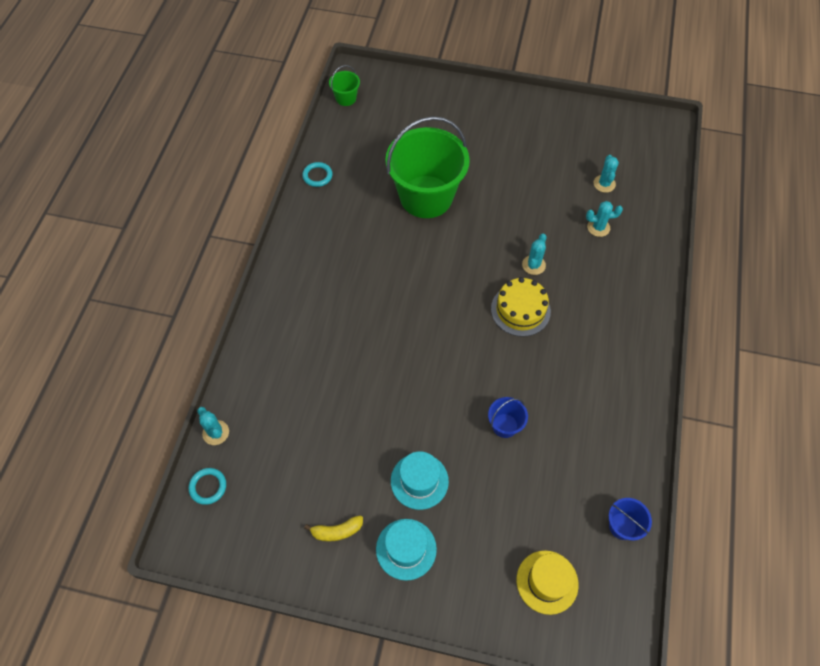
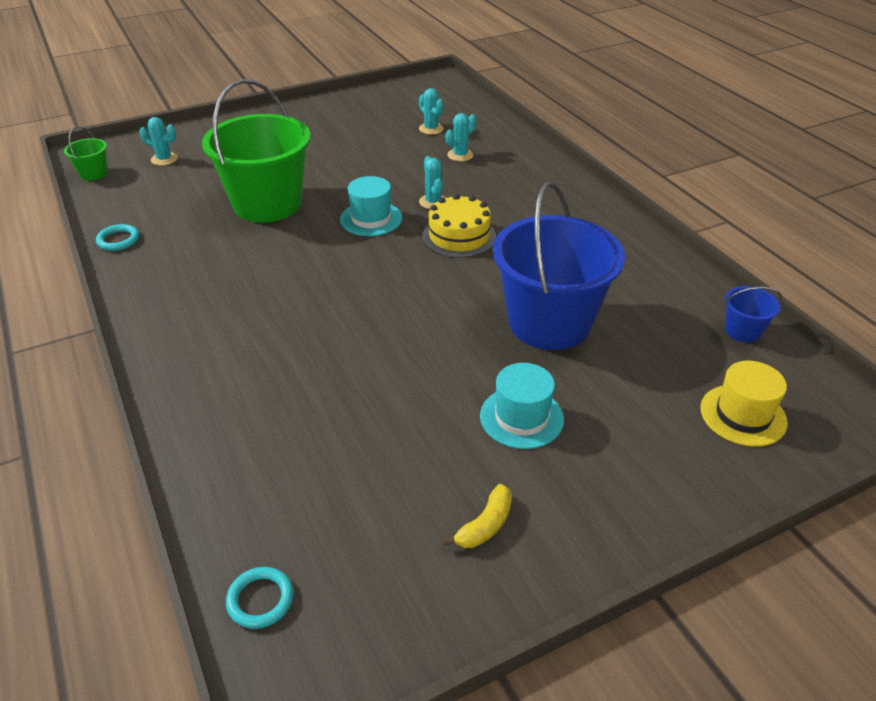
camera: 40 degrees left, 20 degrees down
(216, 432) = (213, 533): turquoise cactus -> turquoise cactus (164, 159)
(406, 549) = (581, 486): turquoise hat -> turquoise hat (371, 219)
(505, 425) = (549, 323): blue bucket -> blue bucket, size x2.40

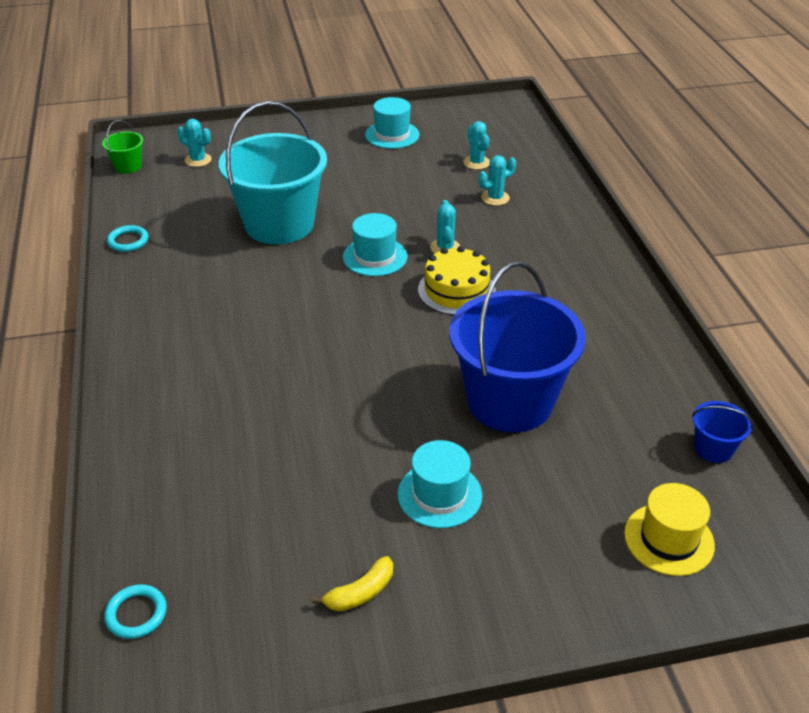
camera: 15 degrees right, 0 degrees up
(267, 204) = (279, 224): green bucket -> turquoise bucket
(344, 115) = (392, 135): none -> turquoise hat

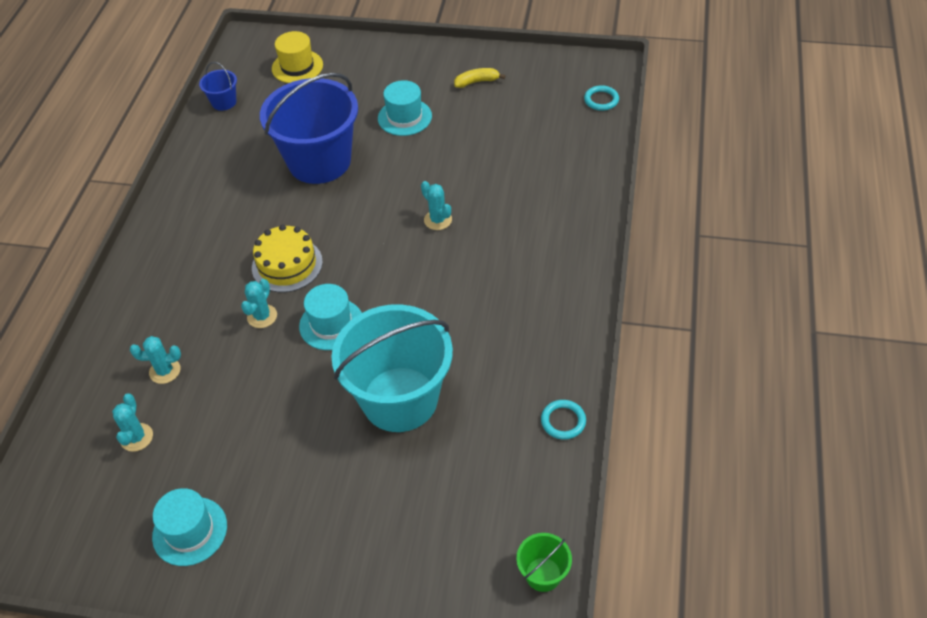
camera: 155 degrees left, 10 degrees up
(198, 160) = (451, 557): turquoise cactus -> turquoise cactus (438, 220)

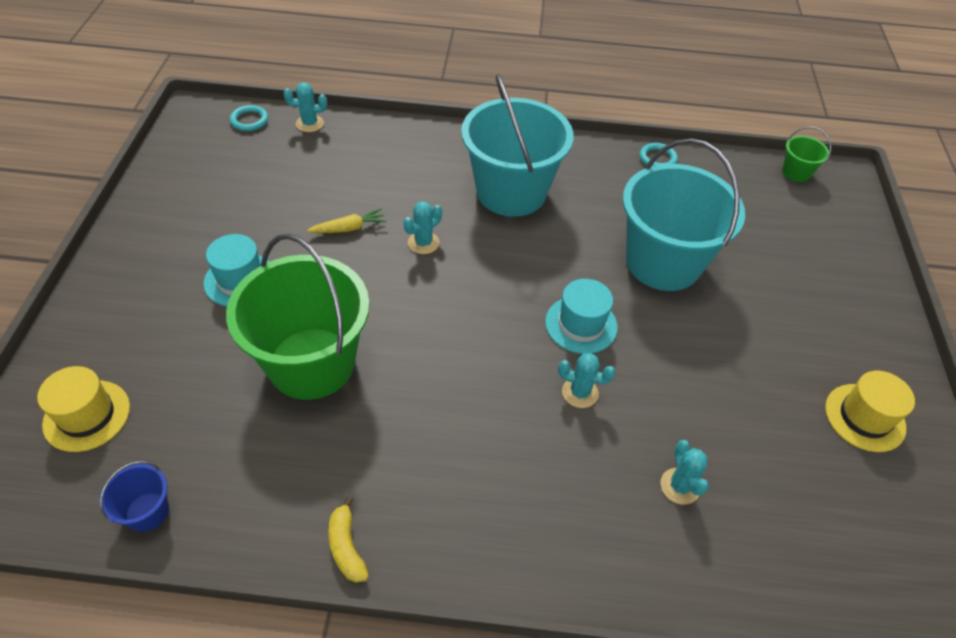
camera: 100 degrees left, 0 degrees up
(136, 437) = (778, 497): turquoise cactus -> turquoise cactus (309, 124)
(190, 531) = (864, 417): turquoise hat -> yellow hat
(287, 265) = (497, 377): yellow cake -> none
(319, 161) = (311, 363): blue bucket -> green bucket
(458, 172) = (348, 228): none -> yellow carrot
(477, 82) = (188, 215): yellow banana -> yellow banana (346, 547)
(504, 284) = (511, 192): none -> turquoise bucket

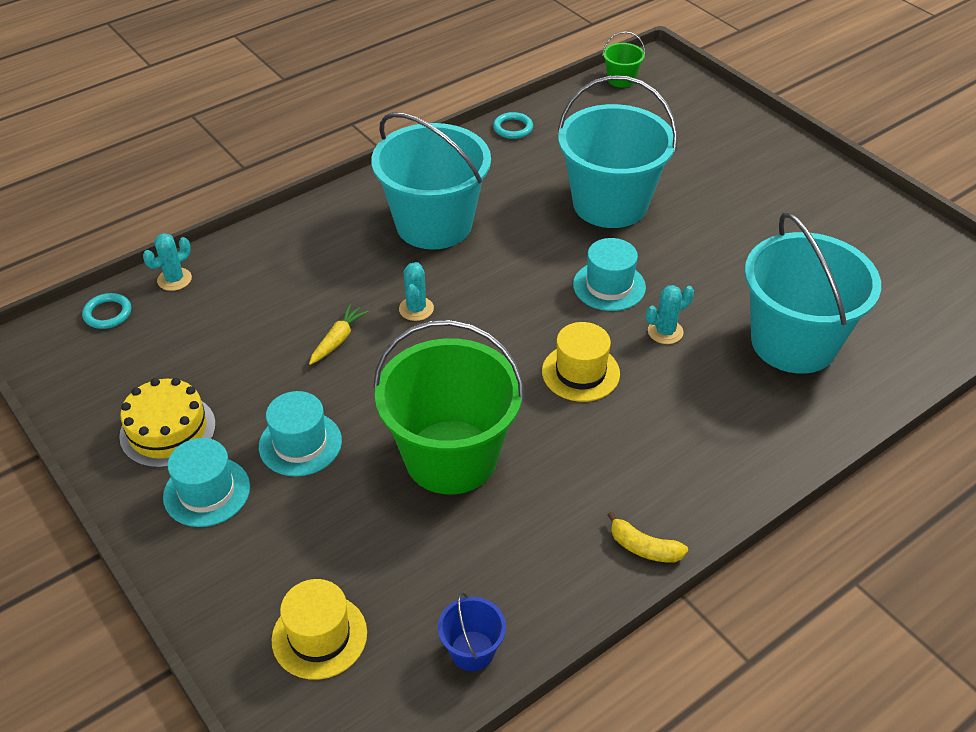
camera: 40 degrees left, 5 degrees down
(155, 269) = (207, 492): none -> turquoise hat
(186, 214) = (168, 430): none -> yellow cake
(680, 486) = (793, 342): turquoise cactus -> turquoise bucket
(864, 417) = (843, 221): yellow hat -> yellow hat (580, 372)

